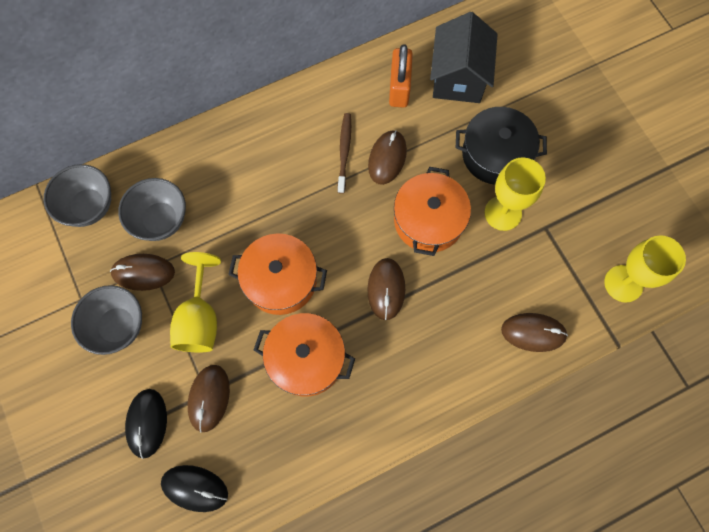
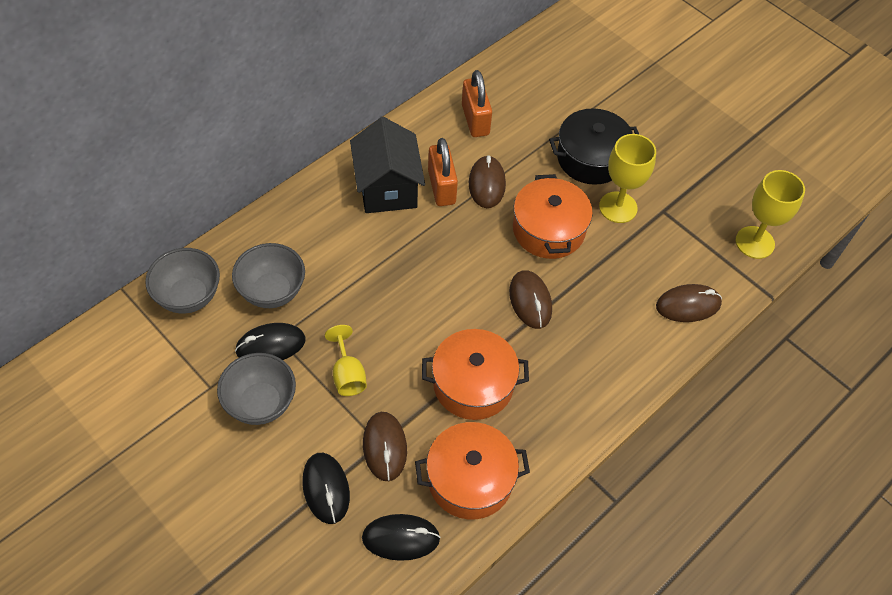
camera: 20 degrees left, 15 degrees down
(143, 273) = (270, 345): brown mouse -> black mouse
(200, 319) = (347, 374): yellow goblet -> yellow goblet, size x0.66
(280, 280) = (420, 318): orange pot -> orange pot (470, 480)
(344, 151) = (441, 187): brown toothbrush -> orange padlock
(458, 78) = (529, 99): black house -> black house (387, 188)

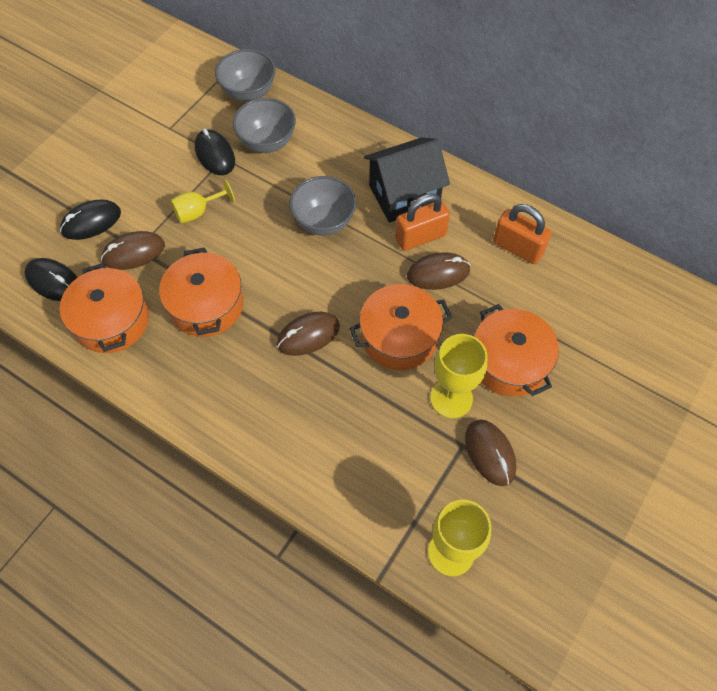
camera: 80 degrees right, 5 degrees up
(261, 403) = (160, 162): grey bowl -> grey bowl (324, 222)
(401, 538) = (53, 281): black mouse -> black mouse turned 45 degrees counterclockwise
(475, 120) = (517, 248): orange padlock -> orange padlock turned 60 degrees clockwise
(591, 158) = (509, 362): black pot -> orange pot
(688, 305) = (342, 485): brown mouse -> brown mouse (490, 453)

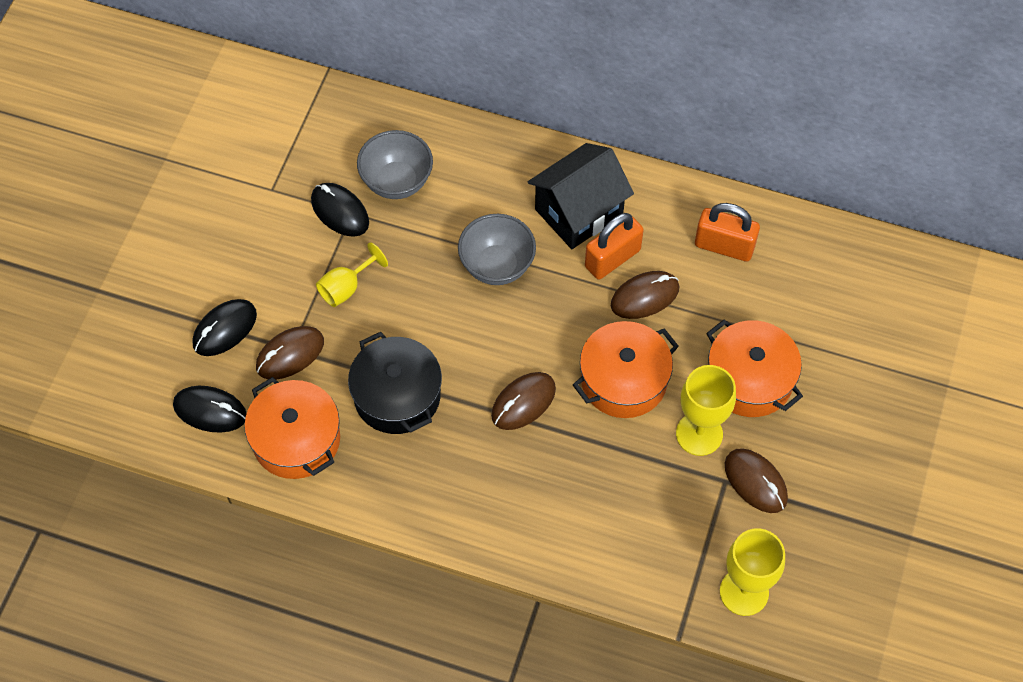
camera: 15 degrees left, 0 degrees up
(206, 305) = (397, 396): orange pot -> black pot
(248, 93) = (351, 121): grey bowl -> none

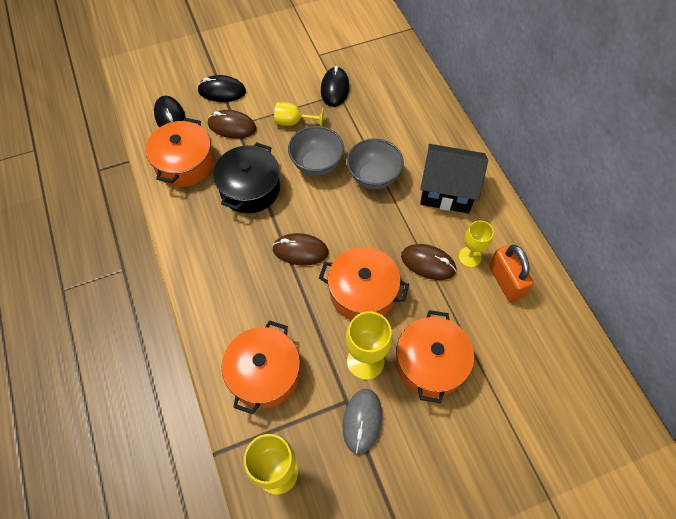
camera: 50 degrees right, 0 degrees up
(397, 182) = (377, 99): grey bowl -> grey bowl (316, 164)
(612, 258) = (435, 228): orange padlock -> none
(634, 534) = (264, 373): none -> orange pot
(671, 255) = (469, 257): none -> yellow goblet
(755, 482) = (362, 421): brown mouse -> grey mouse

